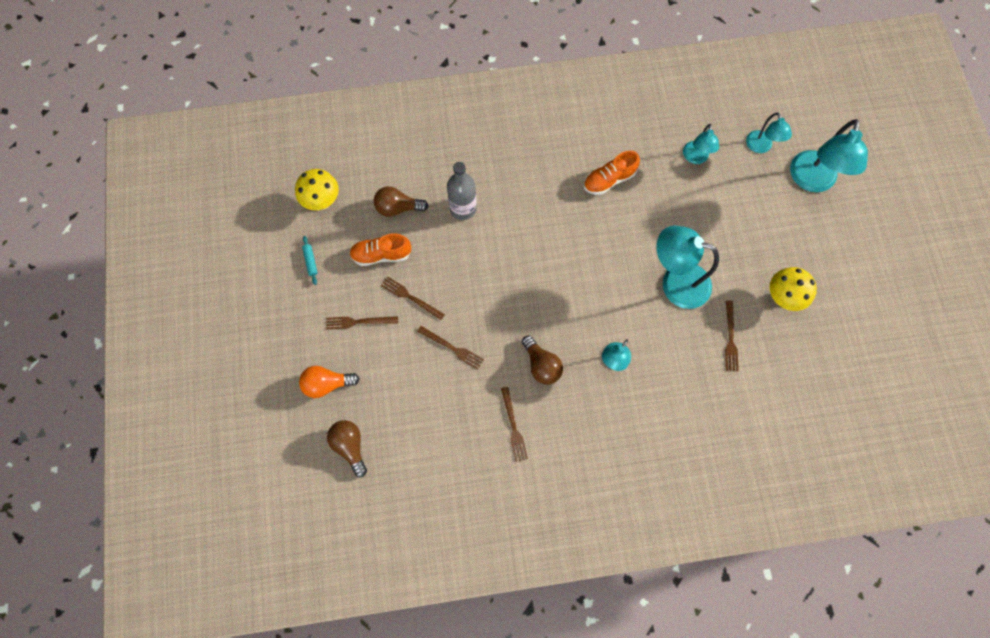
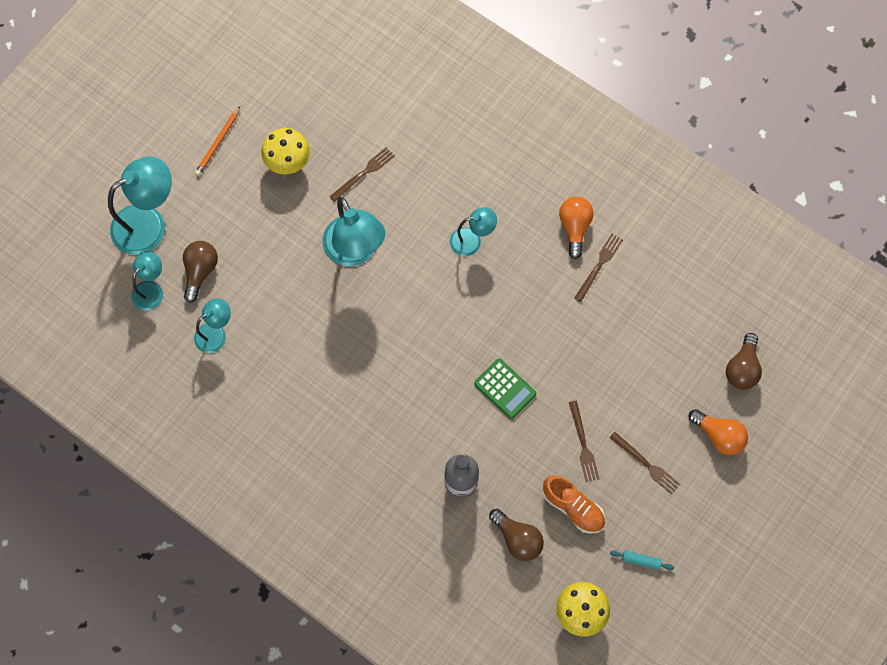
camera: 135 degrees left, 0 degrees up
(310, 261) = (641, 561): turquoise rolling pin -> turquoise rolling pin turned 75 degrees clockwise
(452, 348) = (588, 369): brown fork -> none
(492, 286) = (505, 389): none -> green calculator
(541, 365) = (530, 289): brown light bulb -> brown light bulb (200, 271)
(557, 438) = (574, 227): none -> orange light bulb
(609, 180) = (309, 385): orange shoe -> none
(839, 268) = (218, 143): none -> orange pencil

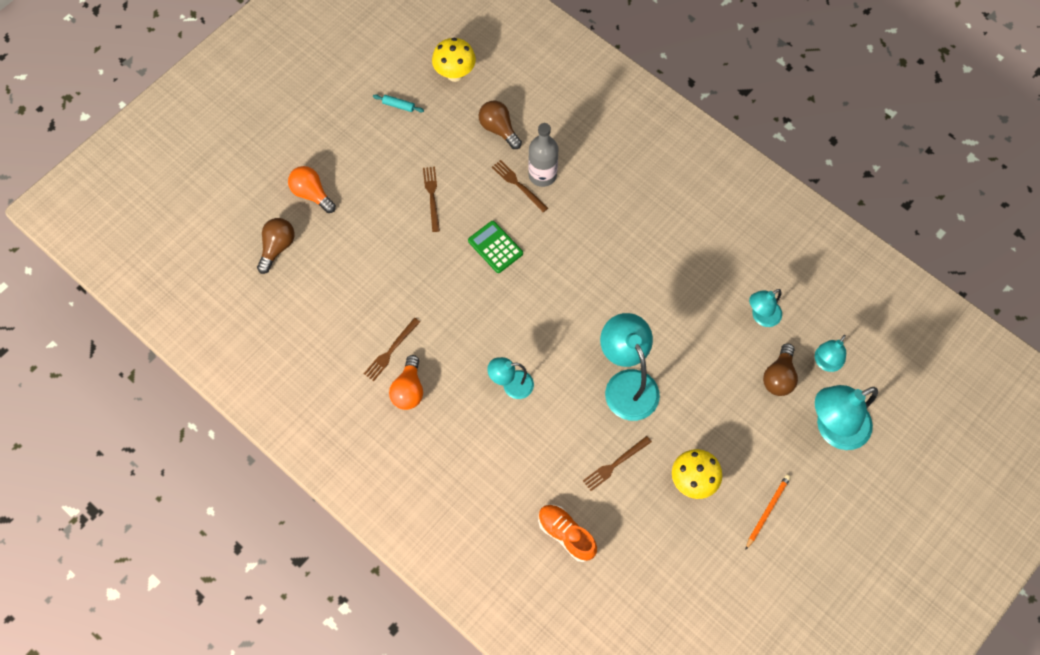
camera: 175 degrees left, 5 degrees down
(573, 507) = (448, 149): orange shoe -> orange shoe (566, 534)
(646, 464) = (379, 176): brown fork -> brown fork (518, 185)

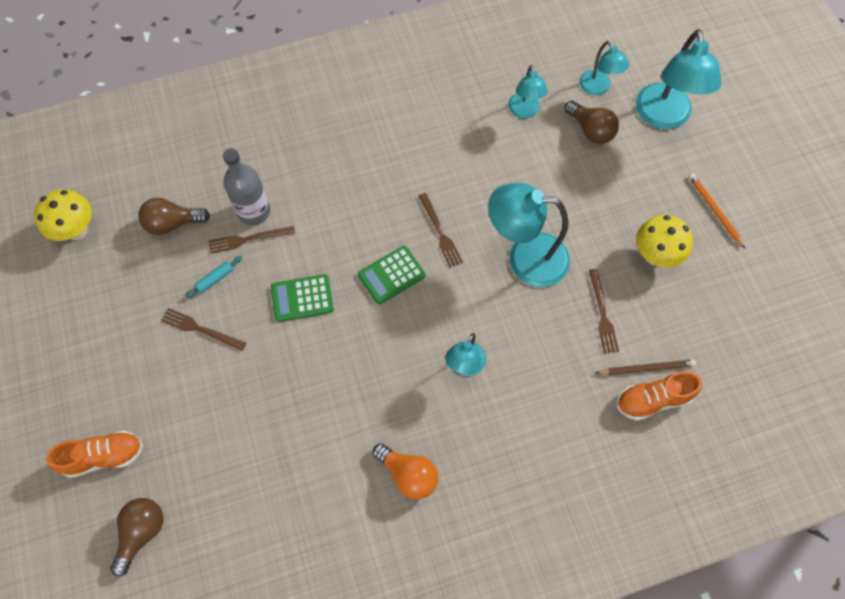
camera: 60 degrees left, 0 degrees up
(277, 247) = (142, 532): brown light bulb -> brown light bulb turned 60 degrees clockwise
(312, 194) = (104, 456): orange light bulb -> orange shoe
(391, 351) = (351, 469): brown fork -> brown fork (440, 232)
(398, 105) = (68, 305): turquoise rolling pin -> turquoise rolling pin (215, 279)
(551, 297) = (391, 275): none -> green calculator
(589, 518) = (646, 368): none -> brown pencil

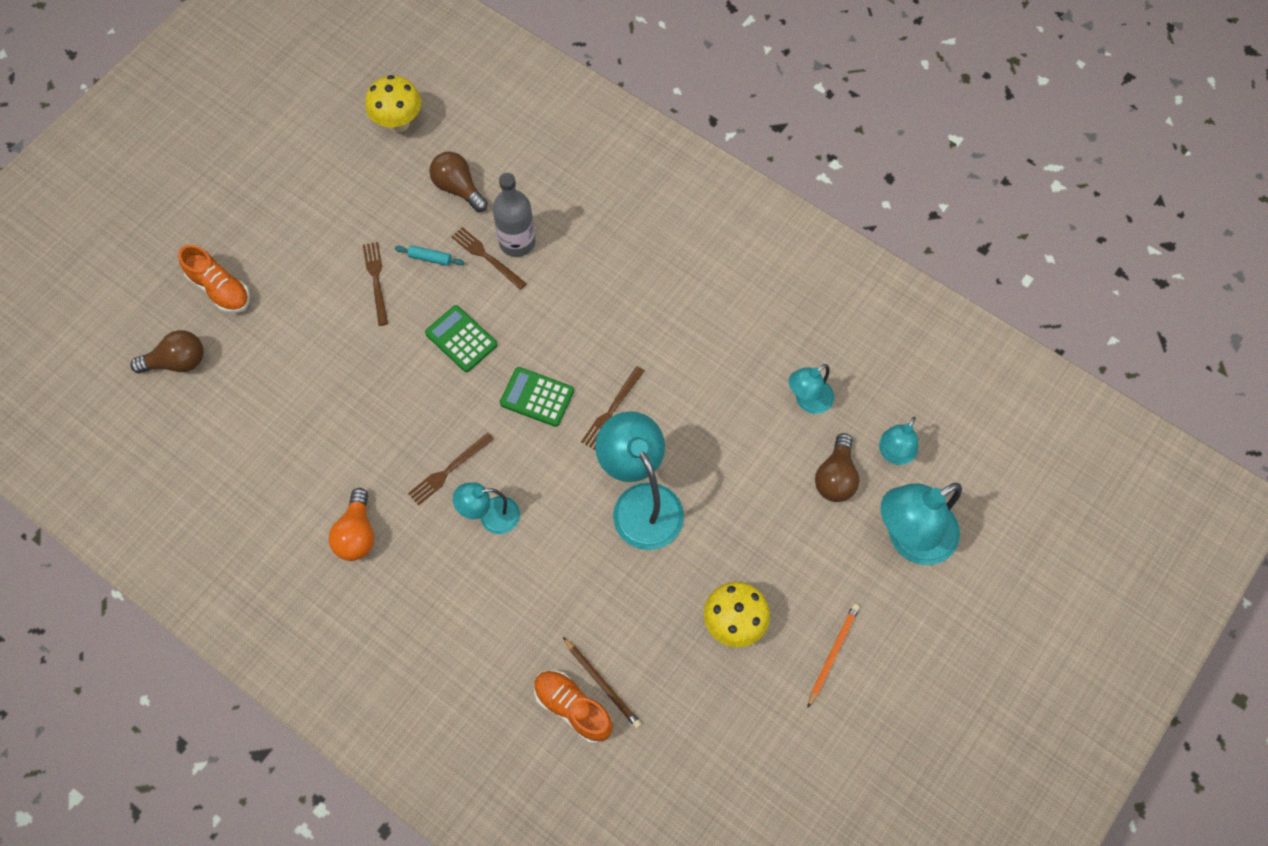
camera: 55 degrees right, 0 degrees up
(602, 314) = (631, 609): brown fork -> brown fork (449, 470)

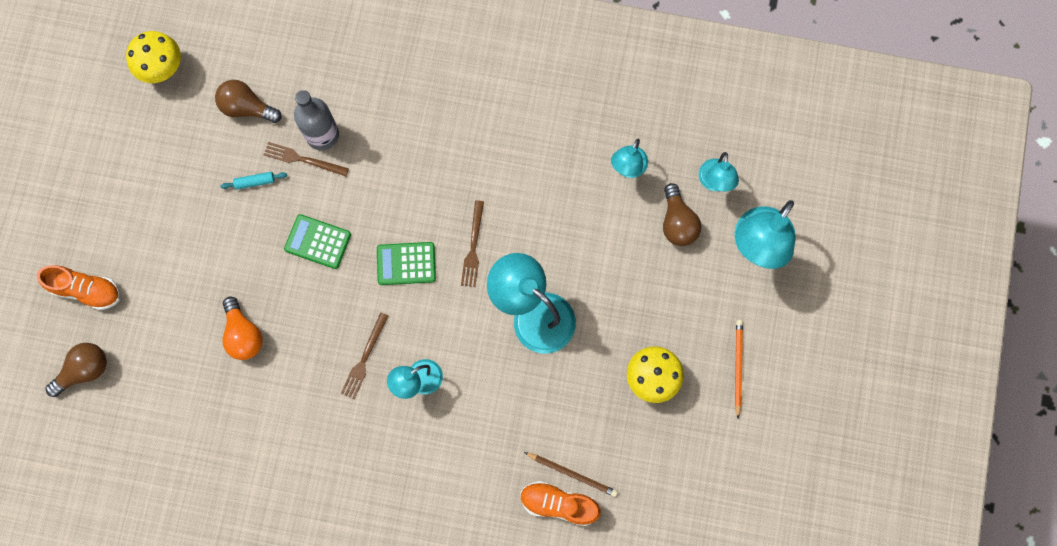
camera: 25 degrees left, 10 degrees up
(357, 534) = (316, 446): orange light bulb -> orange light bulb (243, 334)
(376, 280) = (218, 222): brown fork -> none

